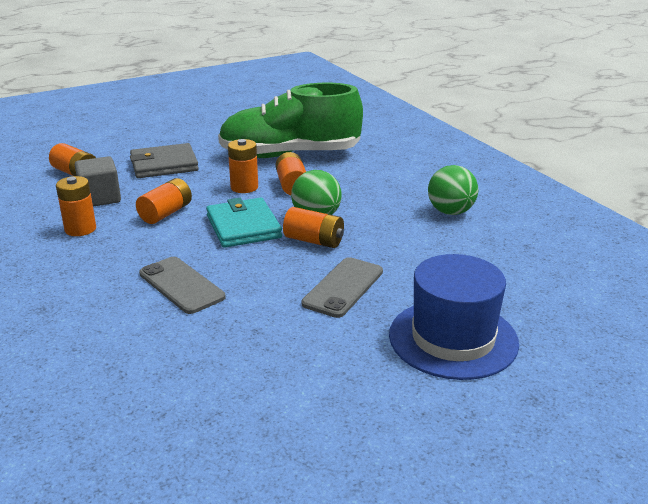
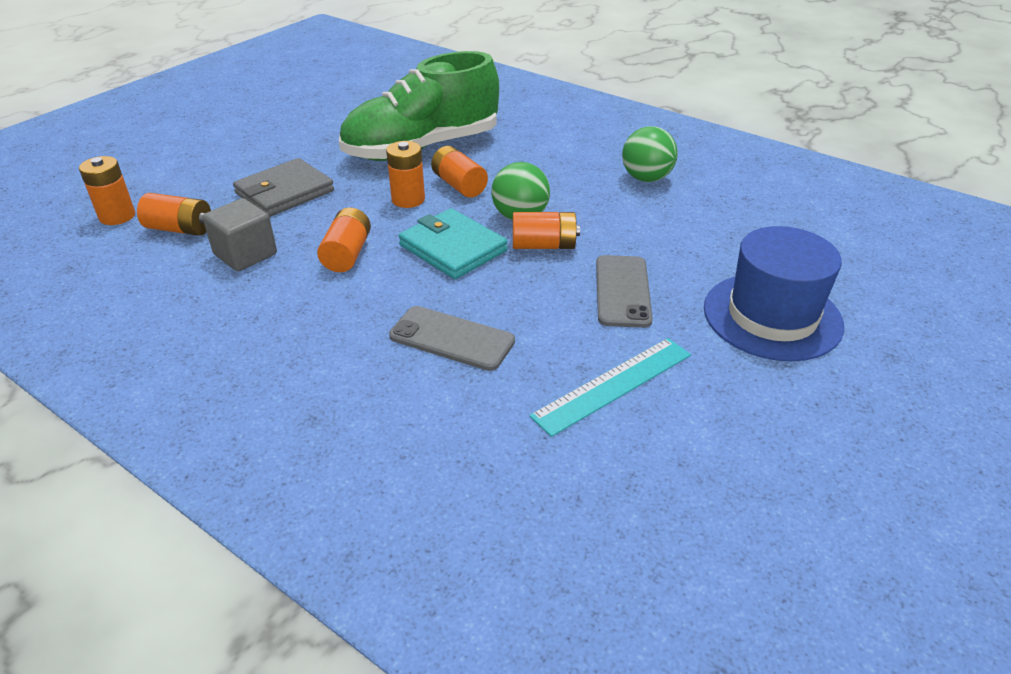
camera: 25 degrees left, 10 degrees up
(80, 229) = (260, 301): orange battery -> orange battery (117, 216)
(267, 349) = (613, 385): none -> turquoise ruler

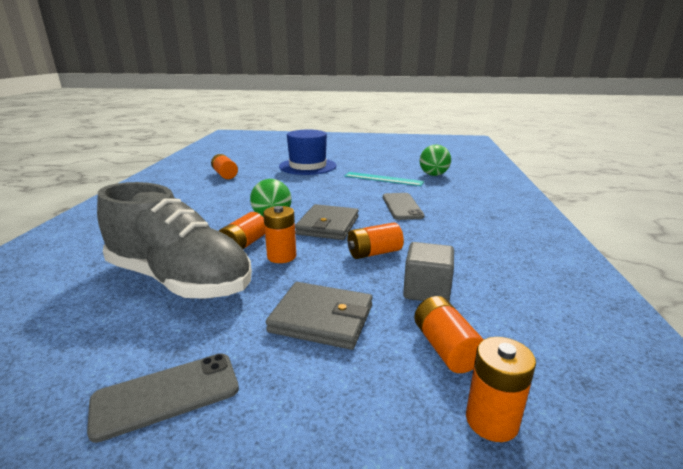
camera: 120 degrees left, 15 degrees down
(422, 148) = (179, 280): green shoe -> grey shoe
(453, 248) = (328, 225): turquoise wallet -> grey wallet
(544, 245) = (298, 206): orange battery -> orange battery (225, 175)
(622, 291) = (320, 186): grey phone -> grey phone (166, 395)
(646, 178) = (195, 198): green ball -> green ball (433, 175)

